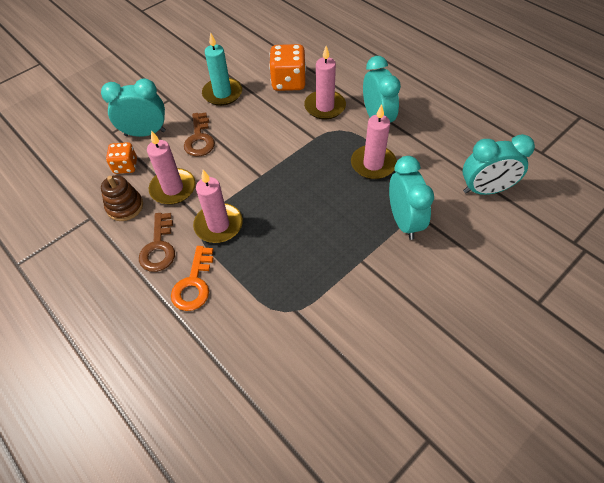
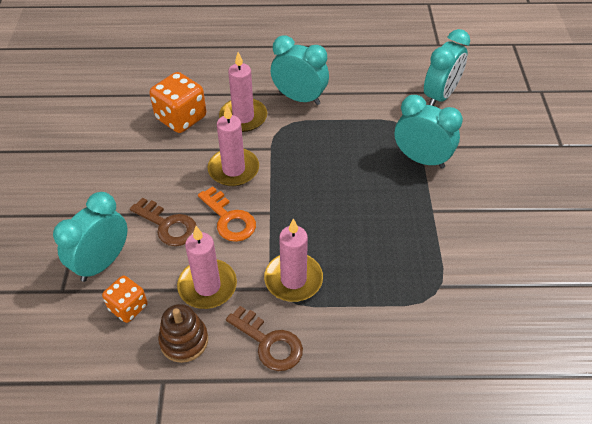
camera: 50 degrees left, 5 degrees down
(194, 284) = (342, 341): orange key -> orange key (229, 219)
(222, 93) = (130, 170): turquoise candle -> none
(373, 164) = (344, 135): pink candle -> pink candle (233, 169)

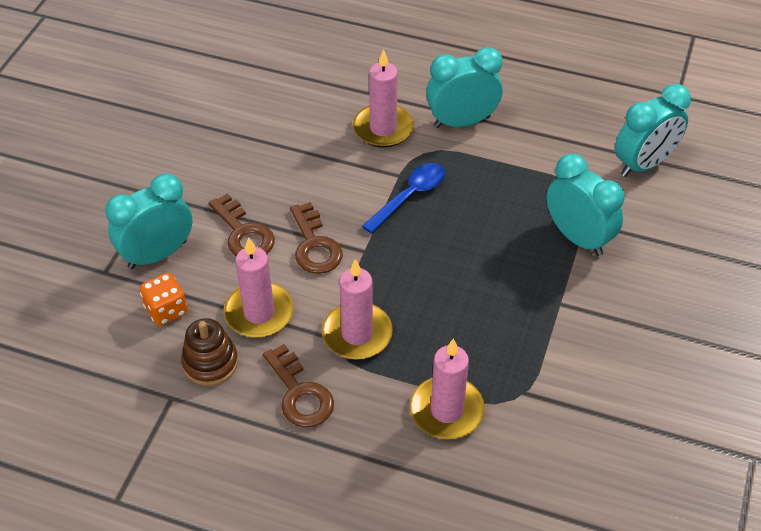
camera: 20 degrees right, 0 degrees up
(181, 118) = (309, 111): orange dice -> none
(229, 219) = (314, 245): orange key -> brown key
(233, 169) = (344, 189): pink candle -> pink candle (446, 410)
(286, 162) = (409, 196): none -> blue spoon
(299, 98) = (462, 122): turquoise clock -> turquoise clock turned 60 degrees counterclockwise

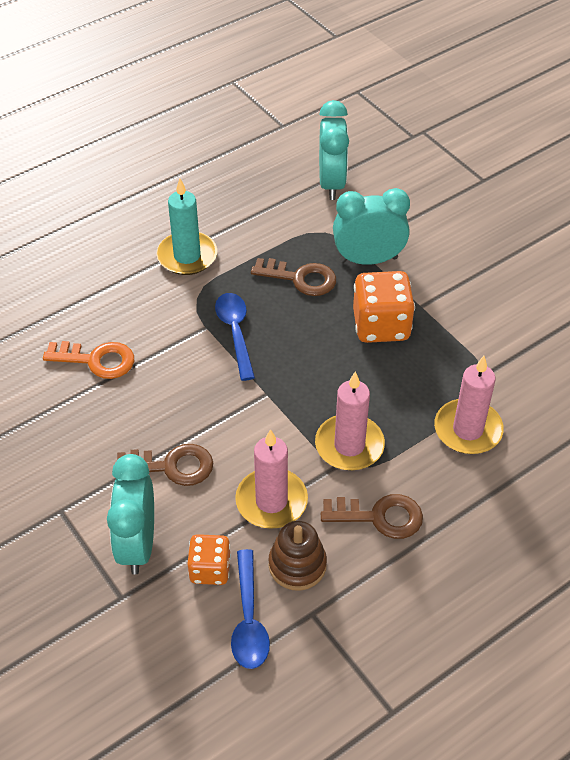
camera: 55 degrees left, 0 degrees up
(138, 359) = (248, 619): none -> blue spoon
(306, 132) = (97, 360): none -> orange key
(314, 245) = (231, 423): brown key -> brown key (300, 278)
(383, 128) = (144, 308): pink candle -> none
(462, 122) = (187, 256): turquoise clock -> turquoise candle
(509, 287) = (381, 325): none -> orange dice

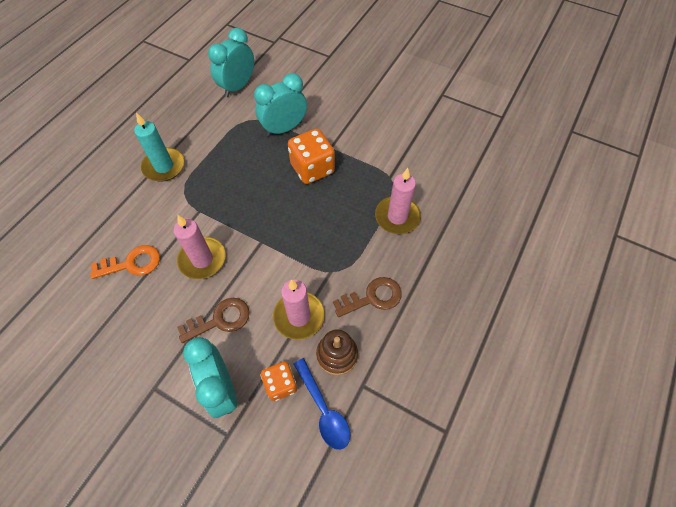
camera: 25 degrees left, 10 degrees up
(235, 333) = (221, 208): blue spoon -> none
(300, 278) = (247, 156): brown key -> none
(331, 183) = (238, 87): turquoise clock -> turquoise clock turned 120 degrees counterclockwise
(349, 445) = (330, 256): pink candle -> pink candle (202, 259)

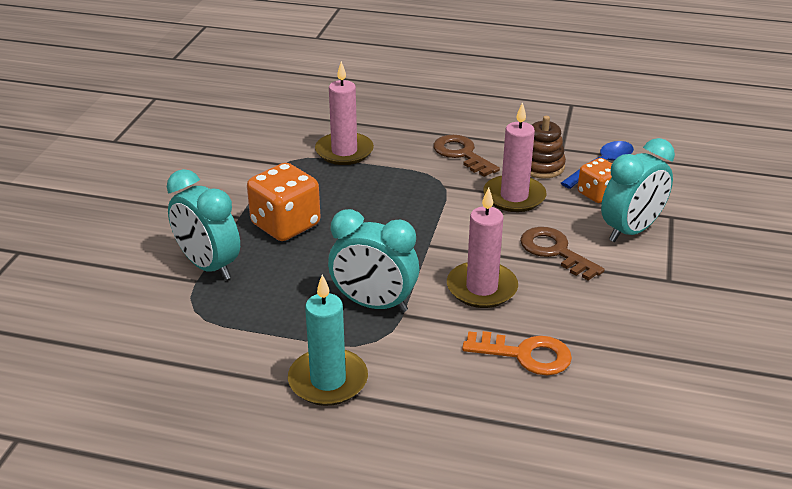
camera: 105 degrees left, 25 degrees down
(132, 263) = (525, 355): orange key -> orange key turned 135 degrees clockwise
(238, 87) = (107, 342): turquoise clock -> turquoise clock (374, 304)

